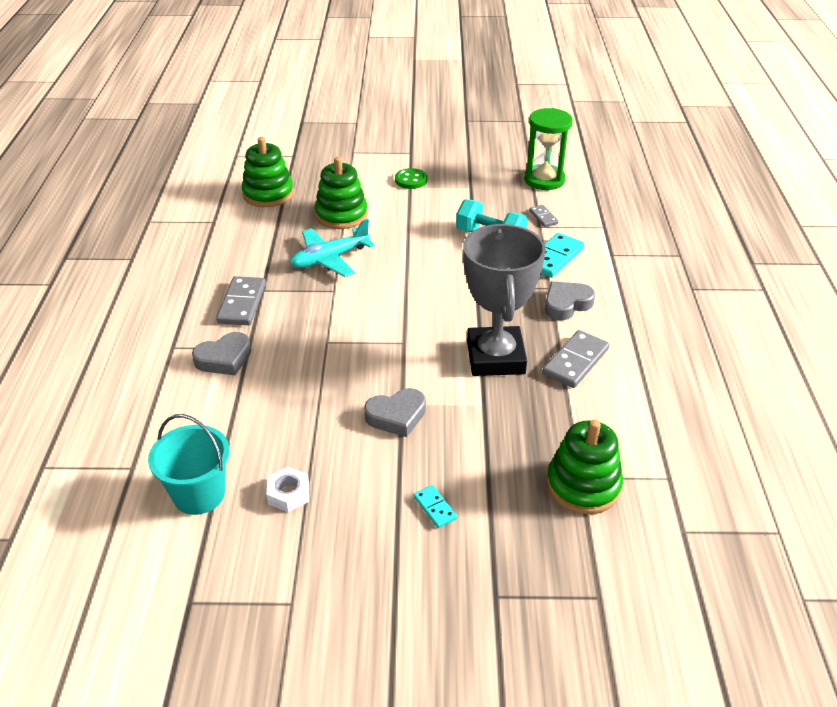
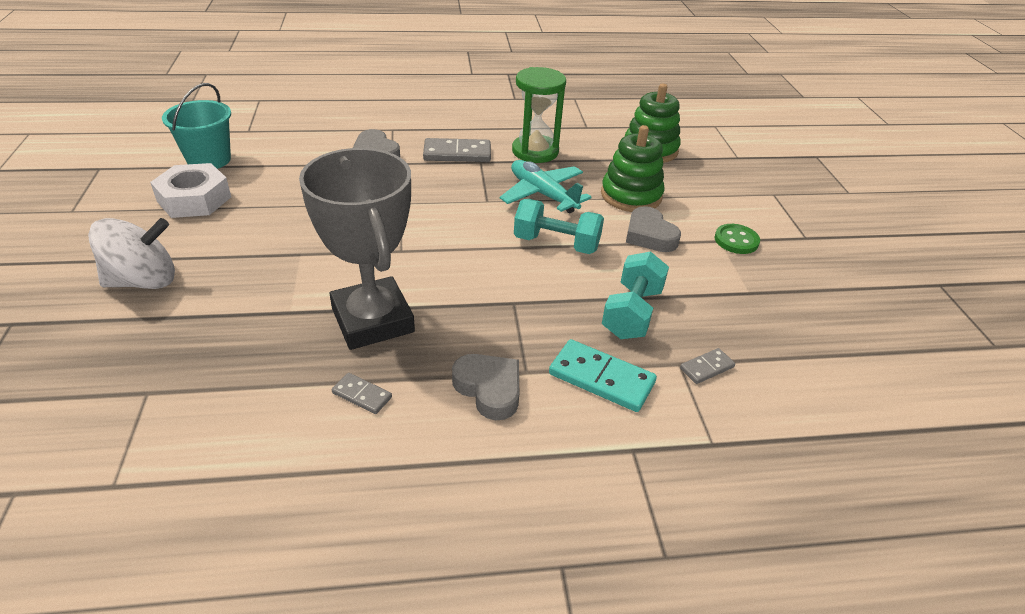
camera: 80 degrees right, 0 degrees up
(288, 494) = (194, 199): white nut -> white nut, size x1.73
(396, 416) = (281, 251): grey heart -> grey heart (649, 235)
(404, 259) = (556, 244): none -> turquoise dumbbell
(435, 508) = (143, 281): turquoise domino -> white spinning top
(495, 357) = (372, 320): grey trophy -> grey trophy turned 75 degrees clockwise
(544, 180) = (819, 370): green hourglass -> green hourglass (535, 151)
(575, 361) = (362, 395): grey domino -> grey domino, size x0.54
(583, 485) = (131, 395): green stacking toy -> none

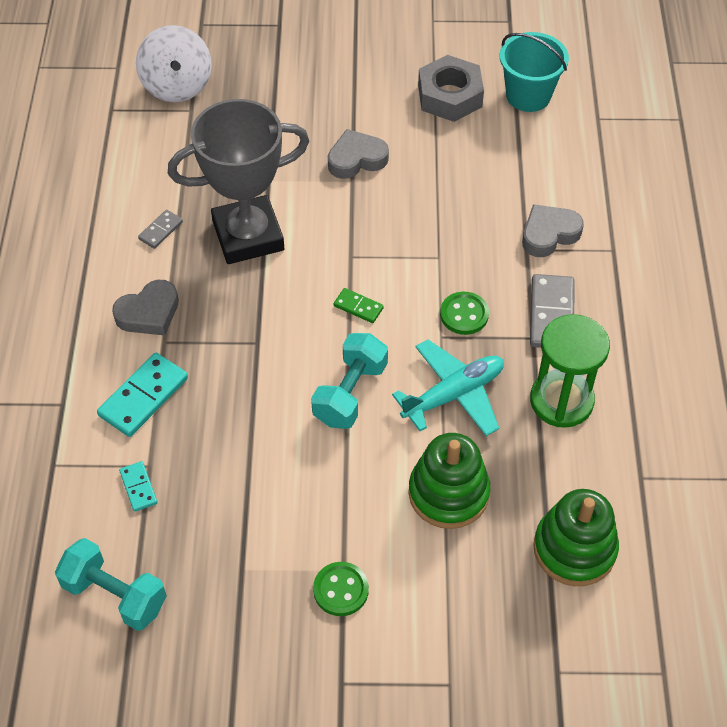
camera: 100 degrees right, 15 degrees up
(143, 281) = (322, 85): white spinning top -> white spinning top (177, 85)
(194, 199) = (450, 96): white nut -> grey nut
(461, 243) = (358, 307): none -> green domino
(462, 190) = (464, 314): none -> green button
(631, 313) = (226, 441): turquoise dumbbell -> turquoise dumbbell (115, 594)
(649, 235) = (359, 492): grey heart -> grey heart (356, 159)
(706, 368) = (138, 487): grey domino -> turquoise domino

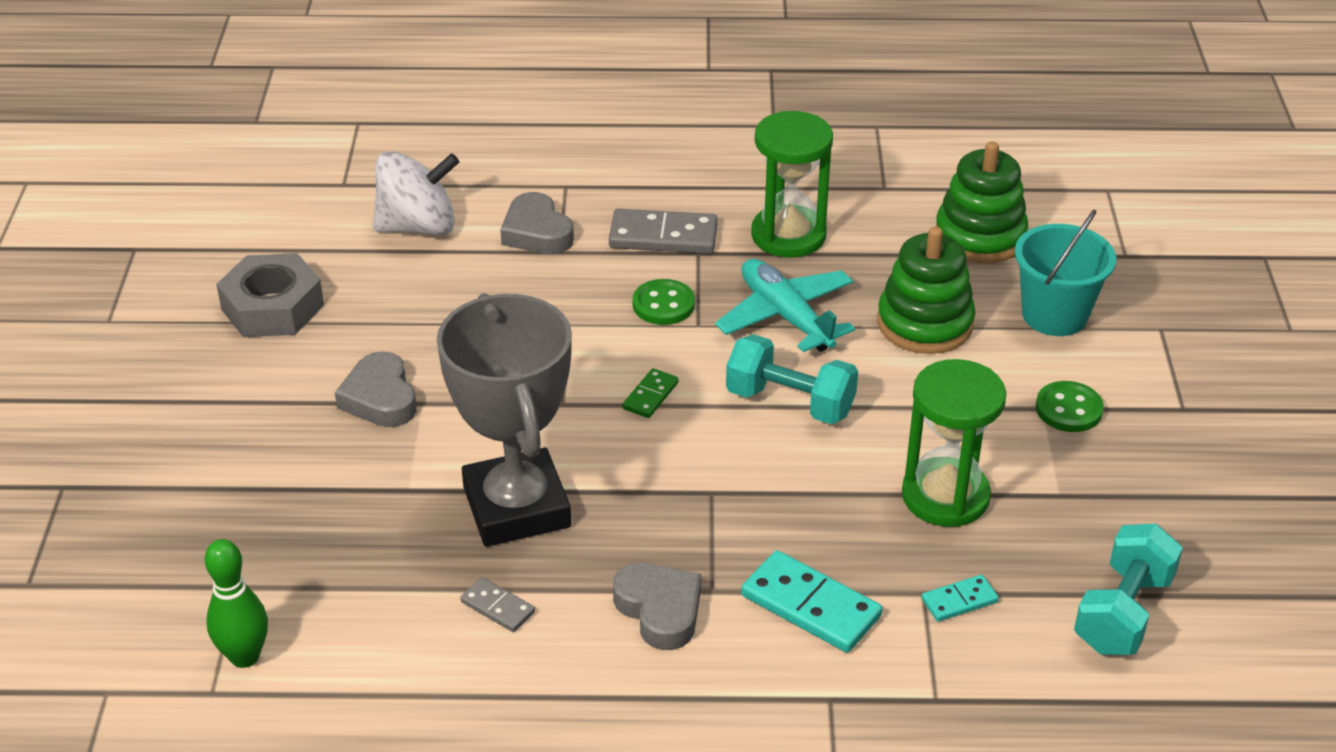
camera: 90 degrees left, 15 degrees down
(135, 119) = (245, 656): none -> green bowling pin
(177, 85) = (174, 606): white spinning top -> white spinning top (418, 226)
(244, 489) = (945, 496): none -> green hourglass
(528, 95) = (288, 238): turquoise bucket -> turquoise bucket (1054, 315)

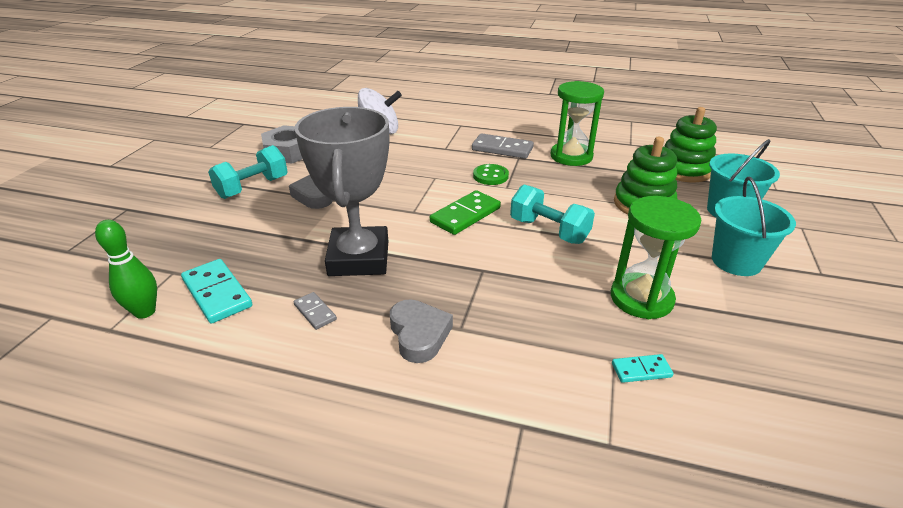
camera: 15 degrees right, 5 degrees down
(537, 232) = (437, 140): grey heart -> none
(650, 396) = (465, 215): green domino -> green domino, size x1.85
(786, 316) = (559, 190): turquoise plane -> none
(811, 606) = (527, 352): turquoise domino -> turquoise domino (217, 293)
(1068, 409) = (736, 261): green button -> turquoise bucket
(1122, 612) = (778, 406): turquoise dumbbell -> turquoise dumbbell (253, 187)

